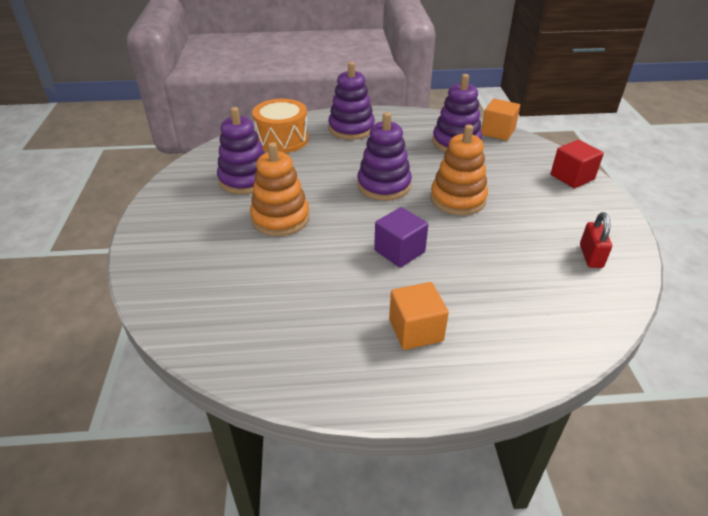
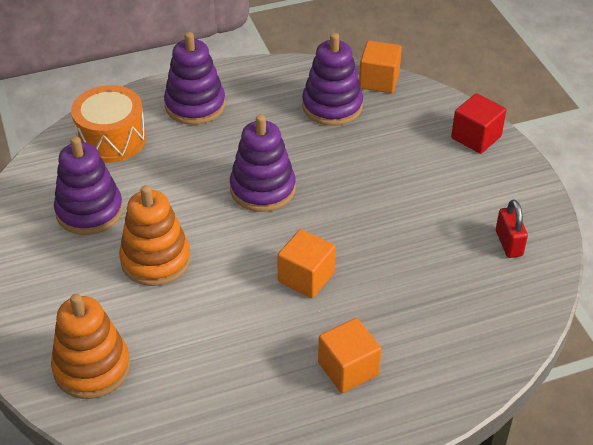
camera: 15 degrees left, 5 degrees up
(399, 251) = (306, 277): purple cube -> orange cube
(458, 199) = (353, 193): orange stacking toy -> orange stacking toy (92, 368)

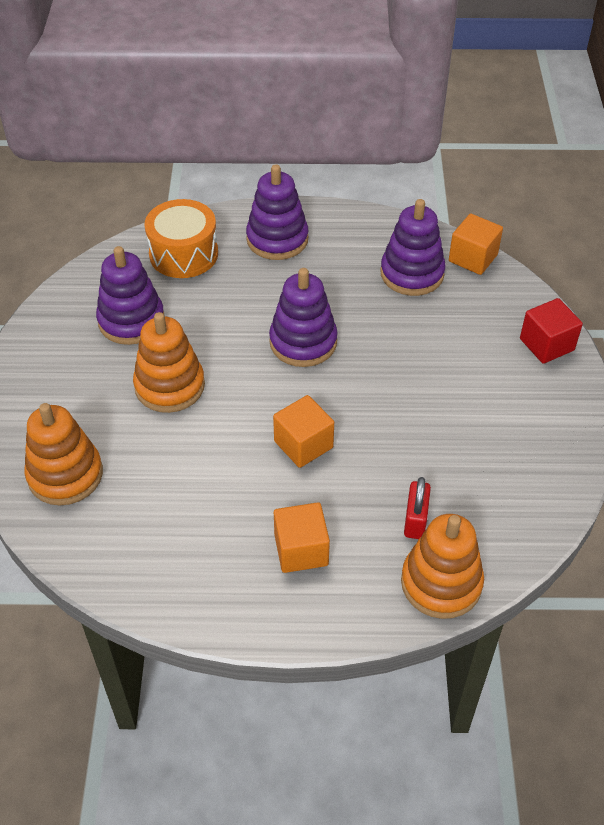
camera: 20 degrees right, 5 degrees up
(483, 359) = (441, 583): none -> orange stacking toy
(508, 243) = (527, 468): red padlock -> red padlock (415, 520)

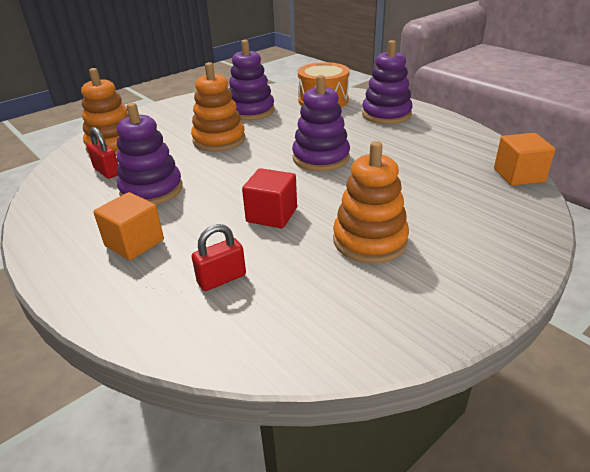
camera: 50 degrees right, 15 degrees down
(128, 509) = (107, 171): none -> red padlock
(303, 444) = (233, 198): orange cube -> none
(412, 274) = (452, 162): purple stacking toy -> purple stacking toy (151, 190)
(441, 583) = (167, 327): orange stacking toy -> orange stacking toy (370, 241)
(546, 344) = (510, 249): red cube -> red cube (272, 215)

